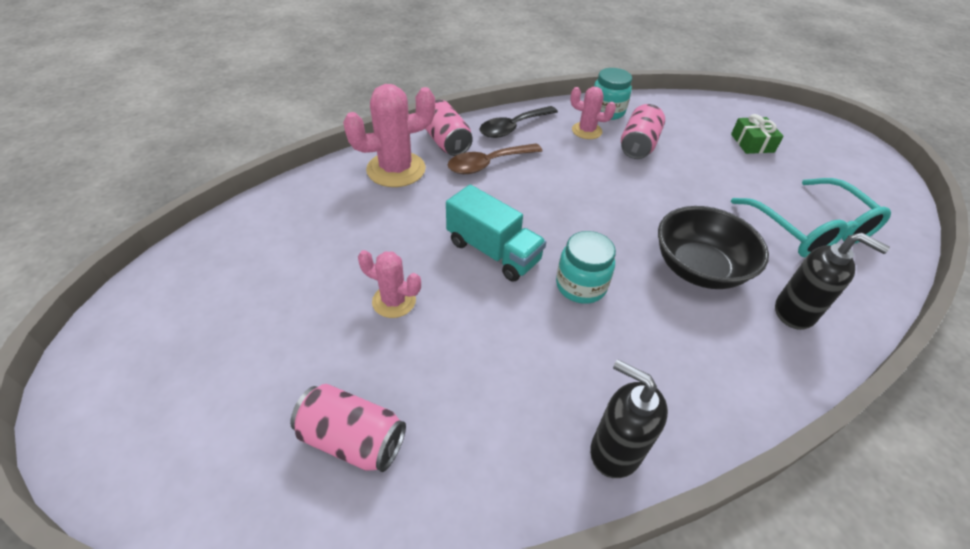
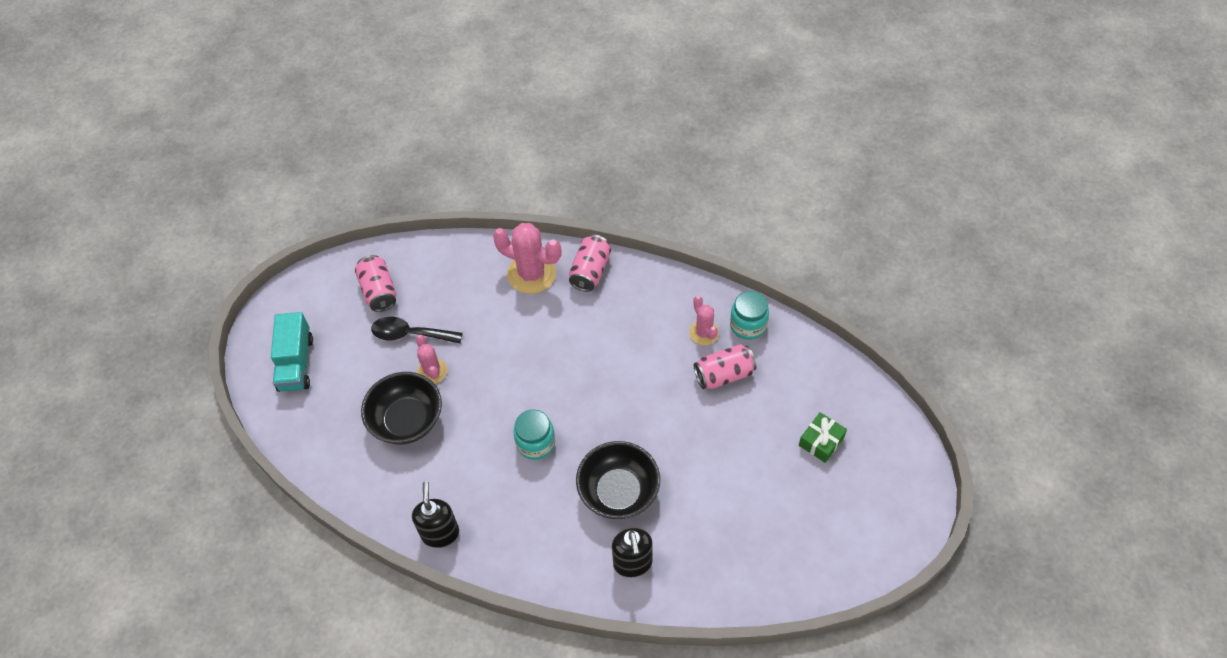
camera: 50 degrees right, 10 degrees up
(353, 439) = (345, 429): pink can -> pink can (379, 291)
(423, 367) = (407, 420): none -> black bowl
(488, 164) = (594, 312): brown spoon -> none
(493, 251) = (516, 382): turquoise truck -> turquoise truck (296, 363)
(513, 127) = (653, 290): black spoon -> black spoon (410, 334)
(810, 229) = (738, 533): turquoise glasses -> none

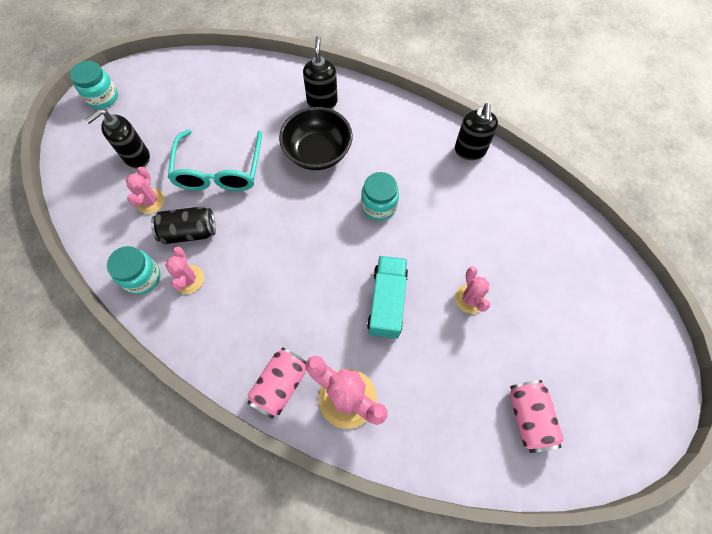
camera: 170 degrees left, 10 degrees up
(296, 363) = (616, 341): turquoise truck -> turquoise truck (387, 302)
(407, 420) = (497, 252): black bowl -> none
(410, 334) = (492, 349): black spoon -> none
(721, 445) = (219, 171): none -> turquoise glasses
(724, 375) = (189, 232): pink can -> black can
(779, 397) = (150, 201): none -> pink cactus
(821, 441) = (136, 157): green gift -> black soap dispenser
(906, 508) = (103, 97): none -> turquoise jar

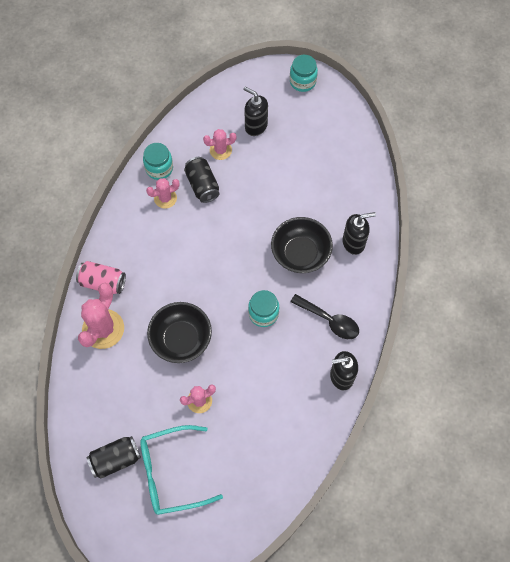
camera: 75 degrees right, 0 degrees up
(219, 171) = (261, 187): turquoise glasses -> turquoise glasses (171, 473)
(387, 302) = (181, 339): turquoise truck -> black bowl
(404, 145) = (329, 320): none -> black spoon
(528, 417) = (115, 459): pink can -> black can

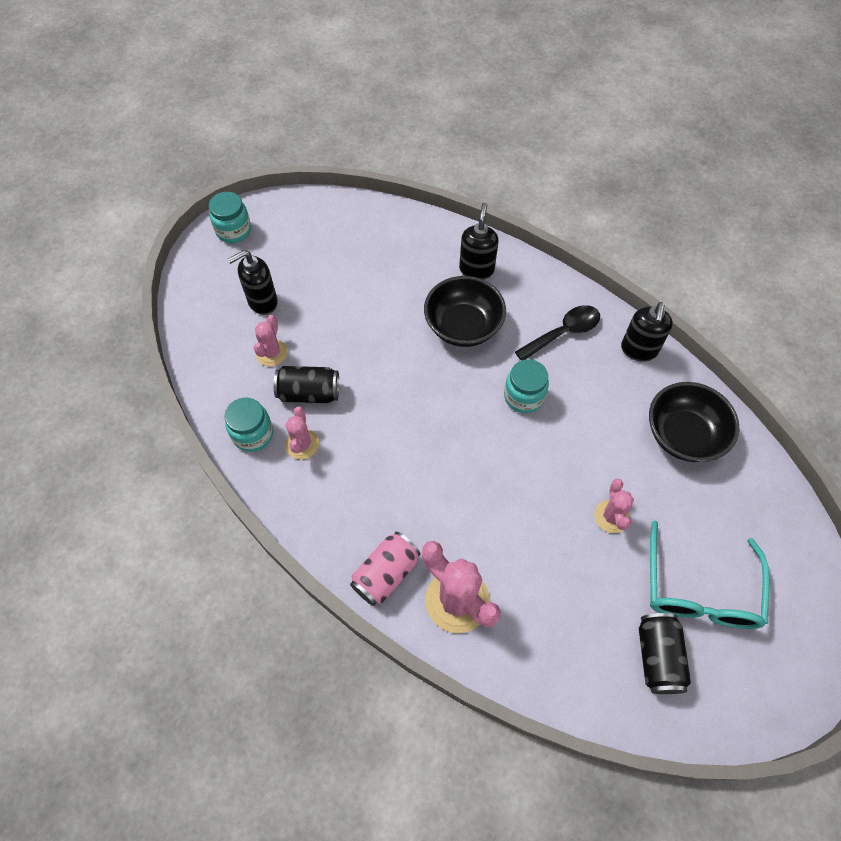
camera: 65 degrees left, 5 degrees down
(181, 339) = (517, 505): black bowl -> black bowl (683, 435)

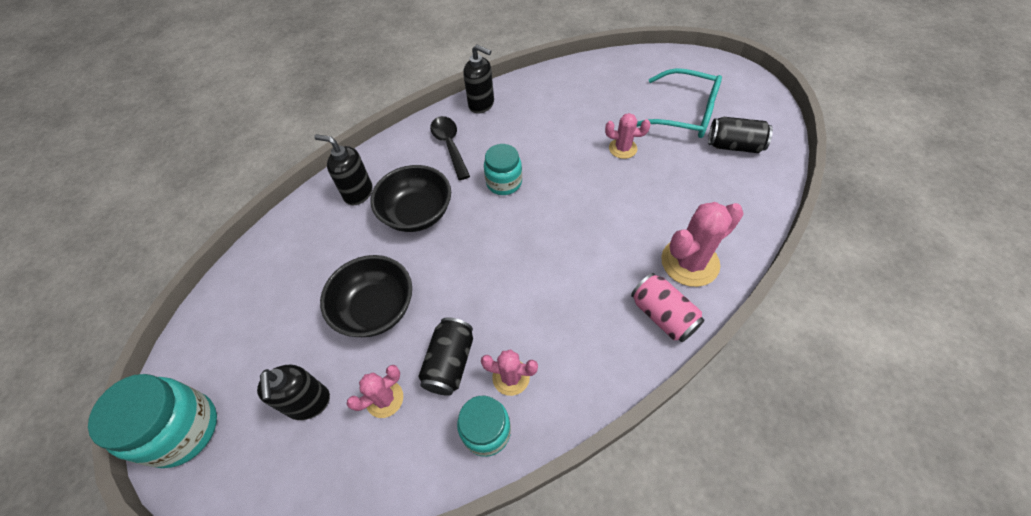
camera: 75 degrees left, 5 degrees down
(234, 230) = (182, 430): turquoise jar -> turquoise jar, size x1.54
(271, 353) = (384, 399): pink cactus -> pink cactus turned 60 degrees counterclockwise
(683, 435) = (561, 96): black bowl -> black bowl (376, 309)

